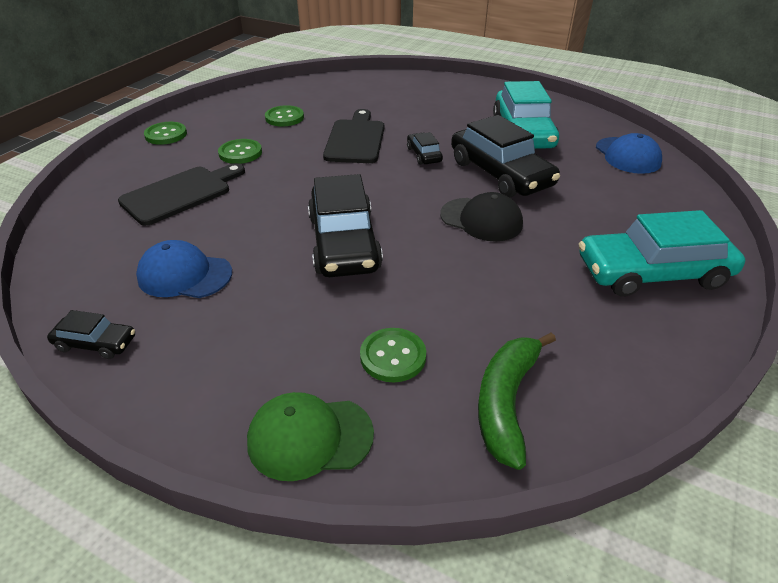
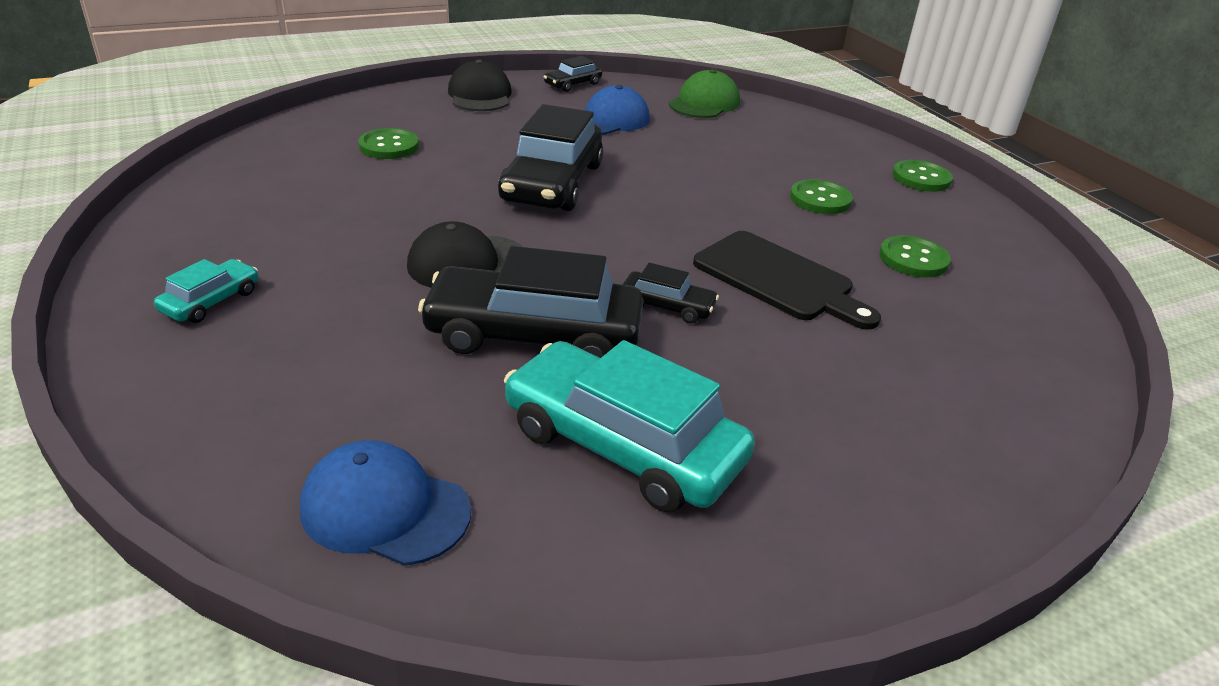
camera: 125 degrees right, 5 degrees down
(180, 194) = (753, 150): black cutting board -> none
(198, 387) = (480, 95): none -> black cap
(310, 437) = (383, 106): green cap -> green cap (704, 103)
(344, 242) = (552, 183): black car -> black car turned 105 degrees counterclockwise
(506, 402) = (278, 159): green banana -> none
(652, 273) = (211, 301): turquoise car -> turquoise car, size x0.47

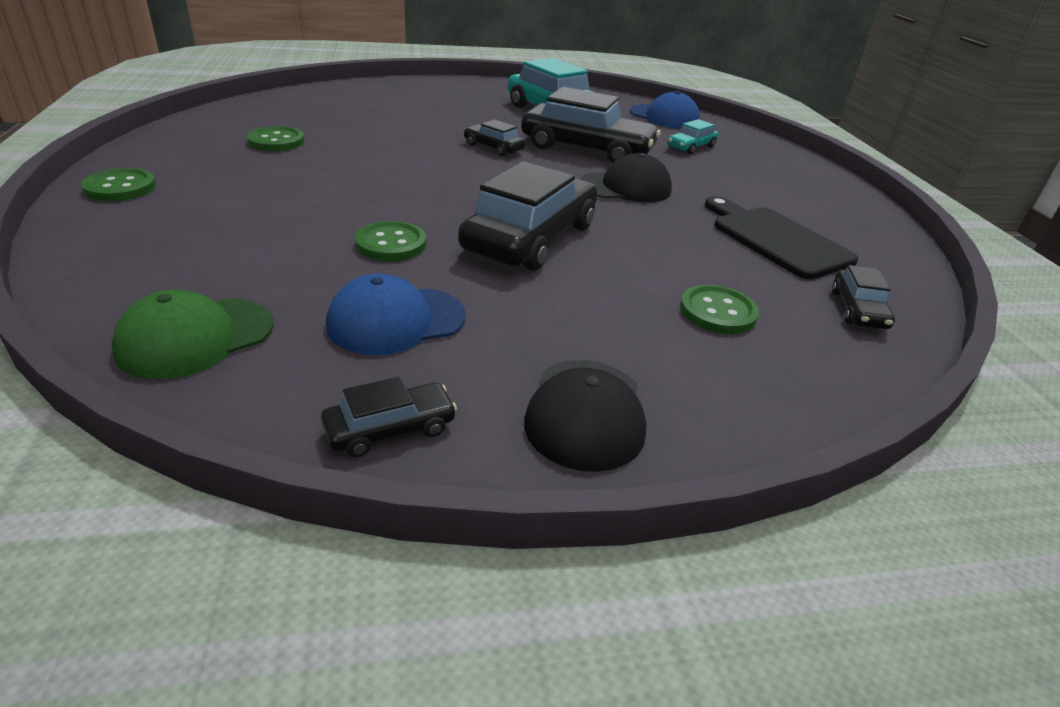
camera: 165 degrees left, 0 degrees up
(211, 301) = (798, 192): turquoise car -> turquoise car (691, 147)
(264, 160) = (858, 309): none -> black car
(778, 279) = (399, 147): black cutting board -> black cutting board (776, 239)
(820, 199) = (272, 186): green button -> green button (391, 244)

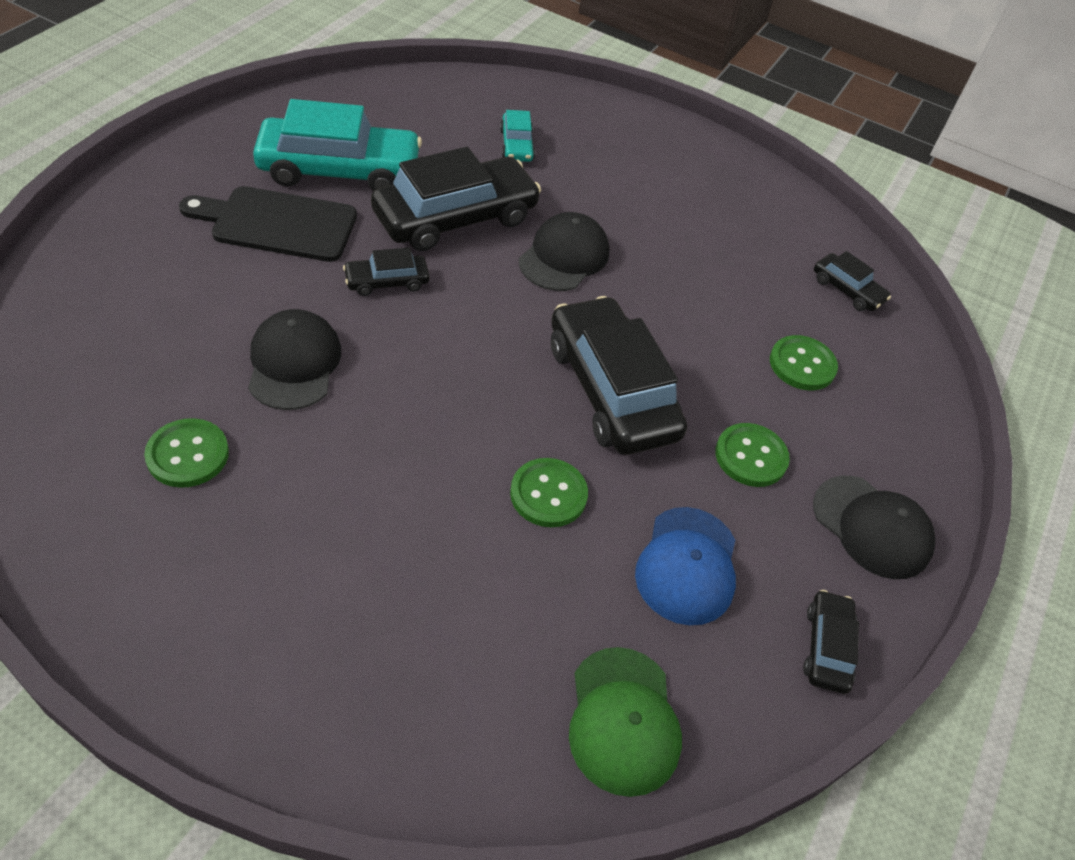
camera: 55 degrees left, 15 degrees up
(120, 187) = (207, 669): green button -> green button (751, 456)
(385, 144) = (294, 363): none -> black cap
(664, 117) = (427, 102): blue cap -> none
(776, 239) = (727, 245): black cutting board -> black cutting board (278, 224)

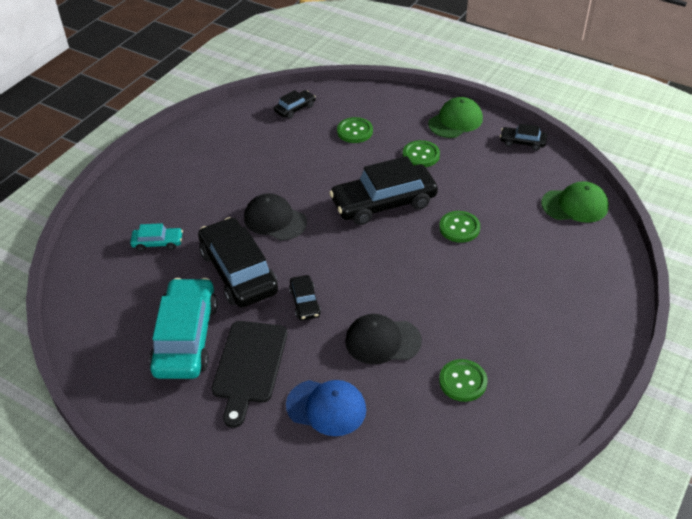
camera: 80 degrees left, 5 degrees down
(687, 565) = (491, 181): blue cap -> blue cap (326, 407)
(872, 527) = (455, 121): black cap -> green cap

